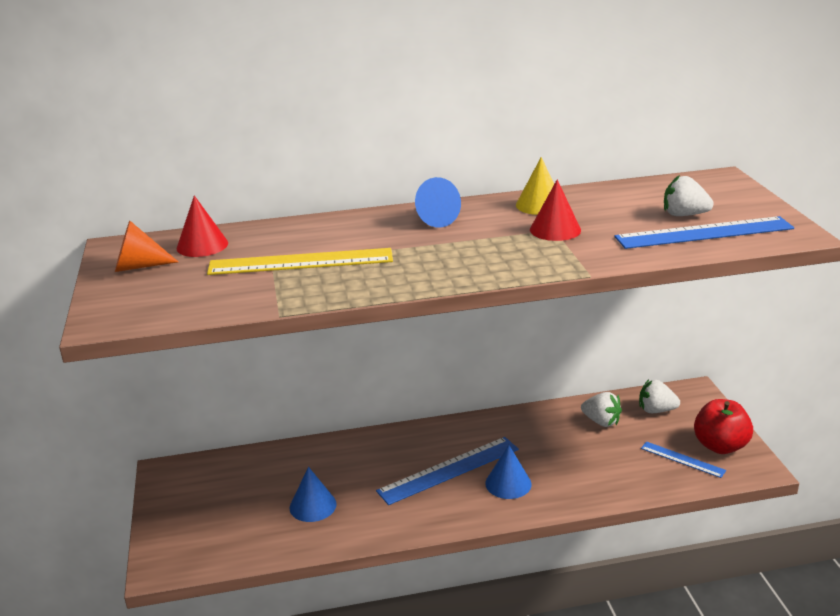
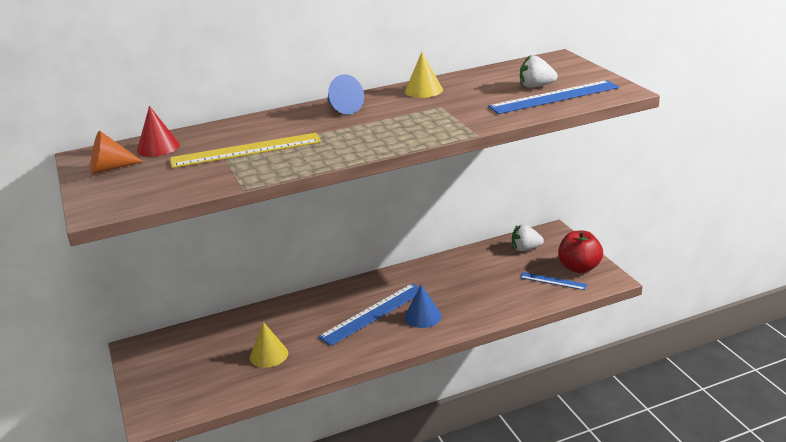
camera: 10 degrees left, 0 degrees up
(313, 506) = (269, 355): blue cone -> yellow cone
(555, 230) = (441, 106): red cone -> none
(601, 421) = (485, 262): white strawberry -> none

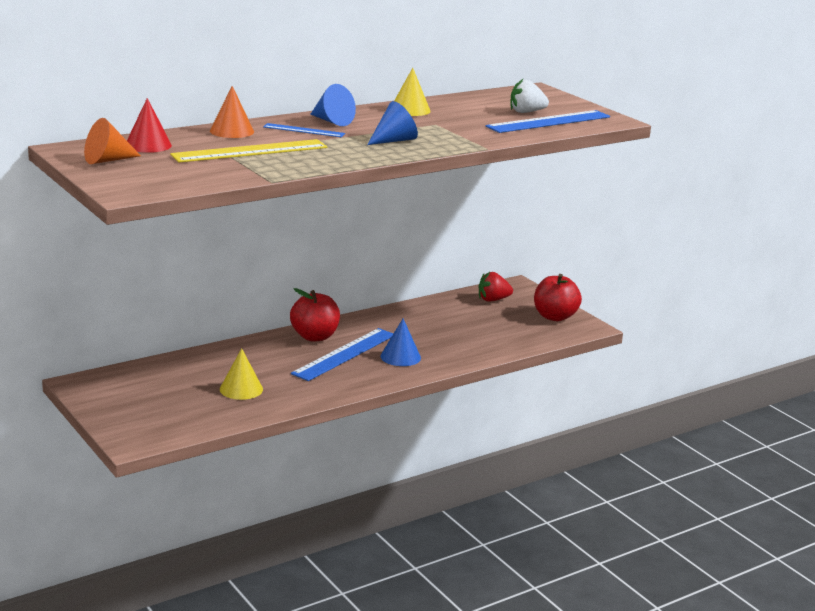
camera: 15 degrees left, 5 degrees down
(244, 126) = (232, 131): none -> orange cone
(353, 293) = (314, 337): none -> red apple
(390, 130) = (394, 140): none -> blue cone
(525, 249) = (493, 300): white strawberry -> red strawberry
(553, 281) = (530, 327): blue ruler -> blue ruler (304, 130)

